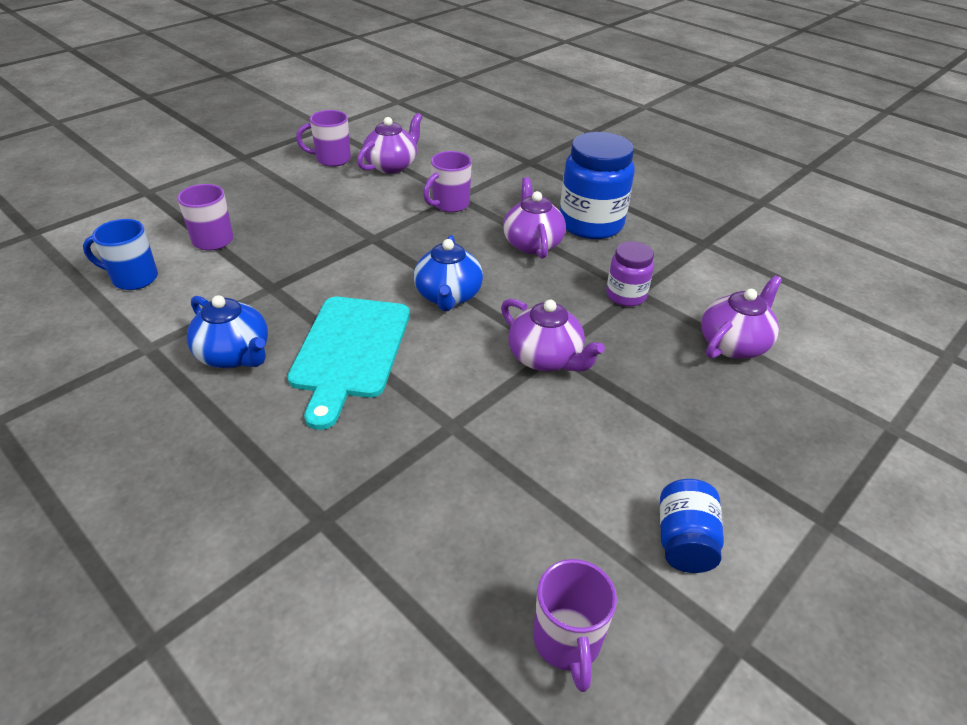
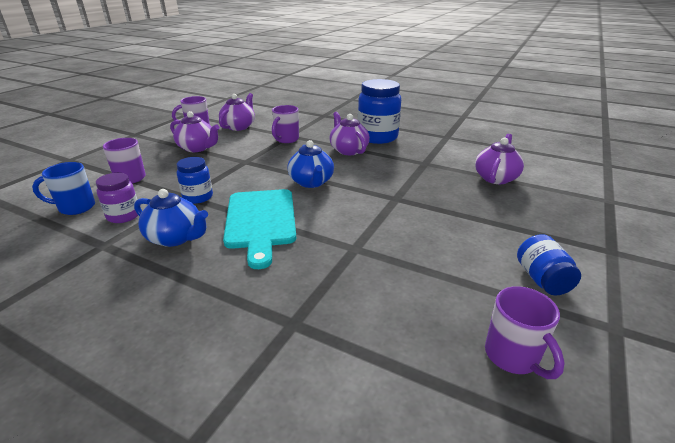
camera: 15 degrees left, 10 degrees down
(286, 292) = (198, 197): none -> blue jar
(546, 358) = (392, 202): purple teapot -> purple teapot (197, 148)
(626, 295) = (420, 165): purple jar -> purple jar (124, 216)

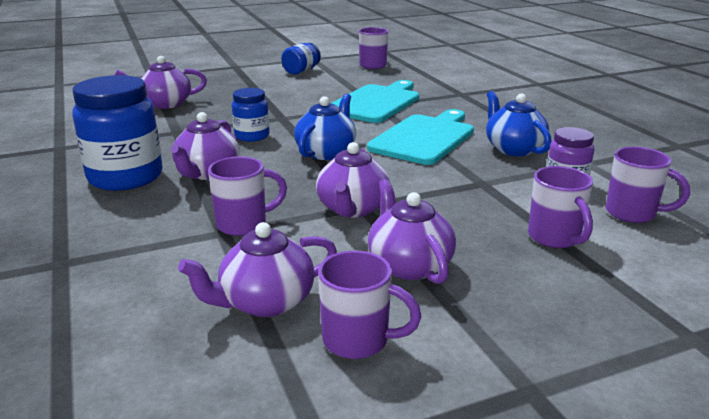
camera: 140 degrees left, 5 degrees down
(75, 207) = (633, 213): blue mug -> purple mug
(198, 197) = (469, 177): blue jar -> blue jar (252, 136)
(248, 159) = (352, 209): none -> purple teapot
(360, 252) = (376, 103): none -> turquoise cutting board

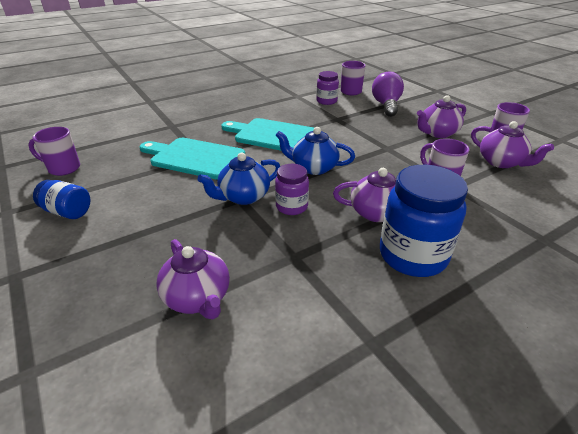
camera: 100 degrees left, 10 degrees up
(252, 136) = (291, 207): blue jar -> purple jar
(352, 209) = (393, 150): purple teapot -> none
(513, 149) = (283, 111): blue teapot -> blue teapot (243, 197)
(555, 238) = (386, 105): purple mug -> purple light bulb

